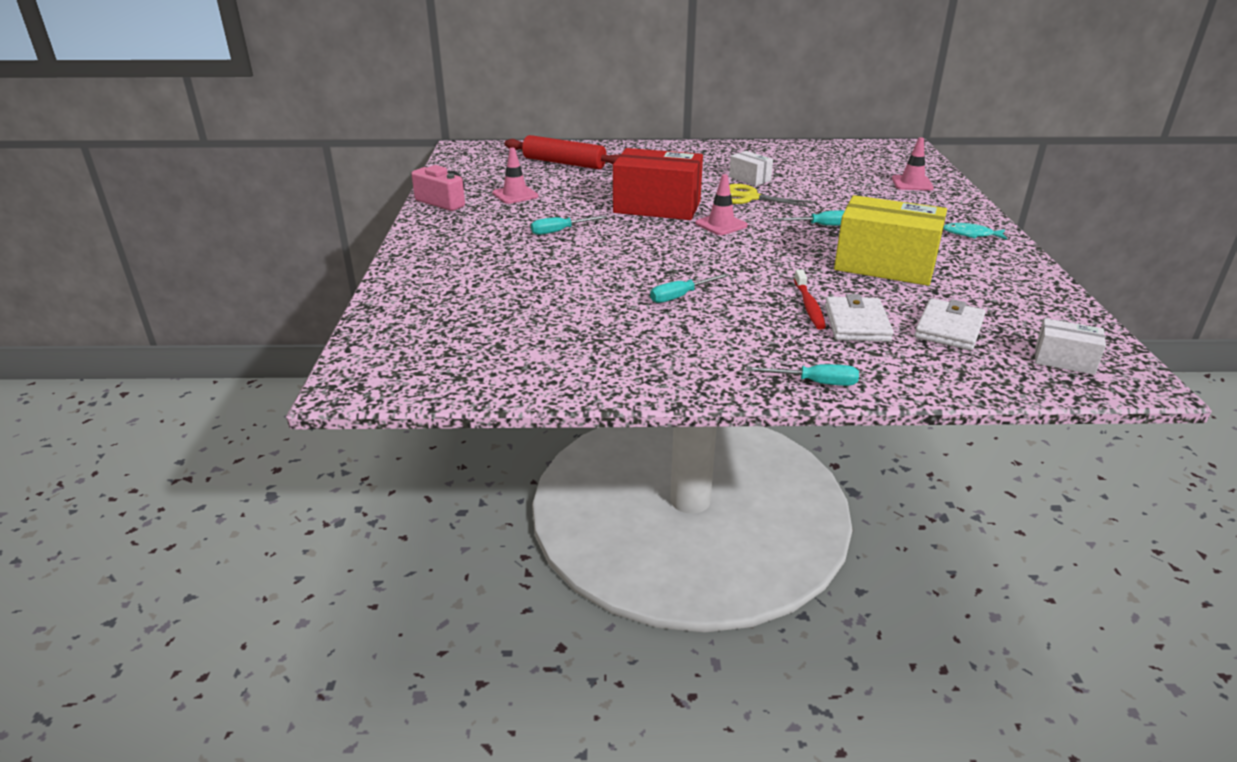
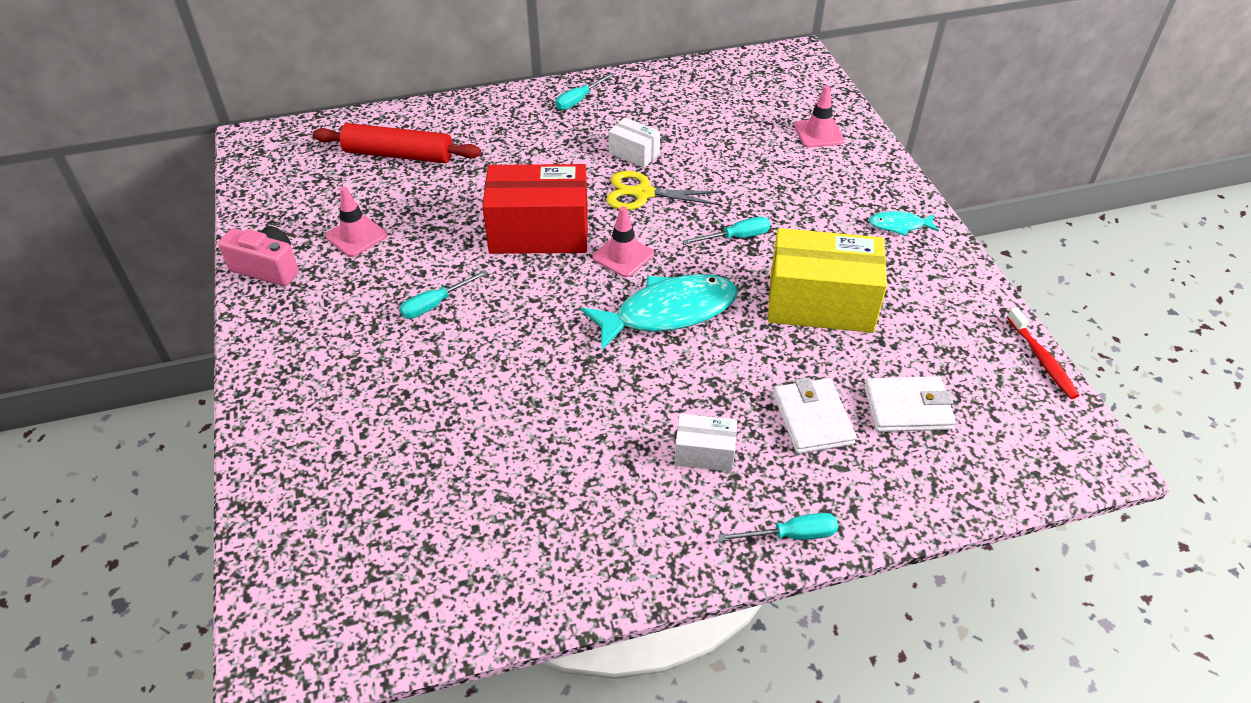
camera: 15 degrees left, 15 degrees up
(680, 296) = (611, 407): turquoise screwdriver -> turquoise screwdriver (579, 100)
(748, 255) = (668, 312): none -> turquoise fish
(809, 306) = (756, 397): red toothbrush -> red toothbrush (1042, 359)
(948, 329) = (907, 408): white wallet -> white wallet turned 75 degrees clockwise
(1064, 360) = (1027, 439): white box -> white box (704, 453)

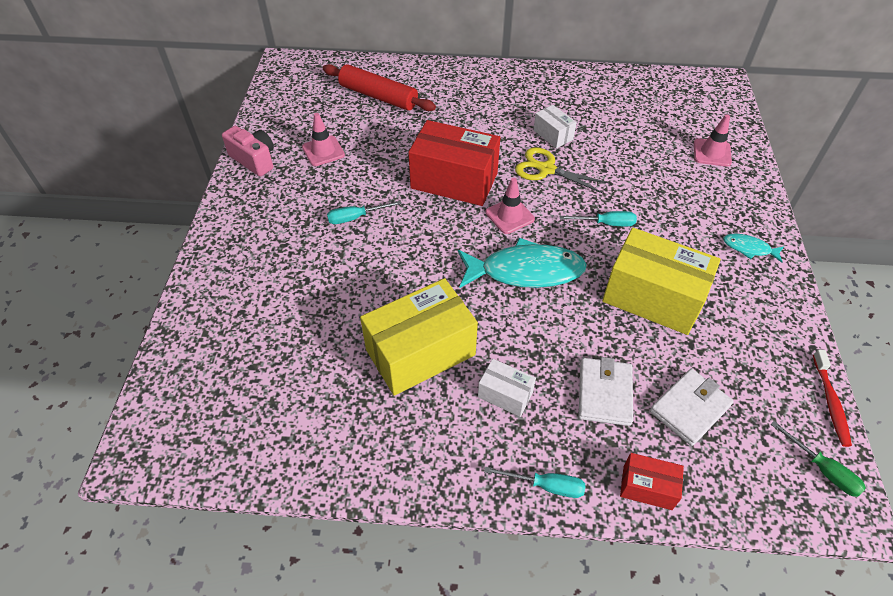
camera: 20 degrees right, 5 degrees up
(579, 100) = (528, 82): turquoise screwdriver -> none
(585, 436) = (420, 352): none -> yellow box
(898, 502) = (647, 487): none -> red box
(907, 408) = (689, 408): white wallet -> white wallet turned 60 degrees counterclockwise
(1061, 428) = (822, 469): none -> green screwdriver

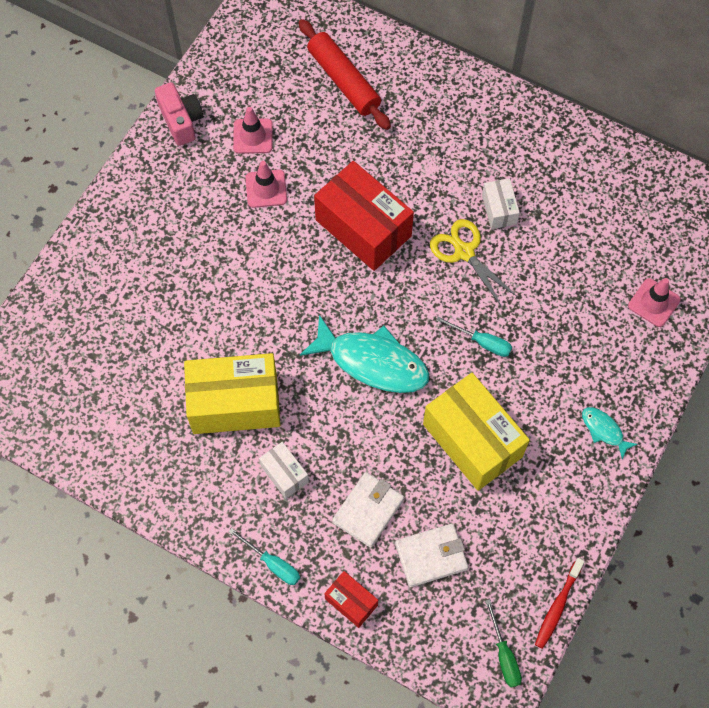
camera: 25 degrees right, 15 degrees up
(356, 217) = (246, 234): turquoise screwdriver -> none
(509, 216) = (393, 293): pink traffic cone -> pink traffic cone (266, 189)

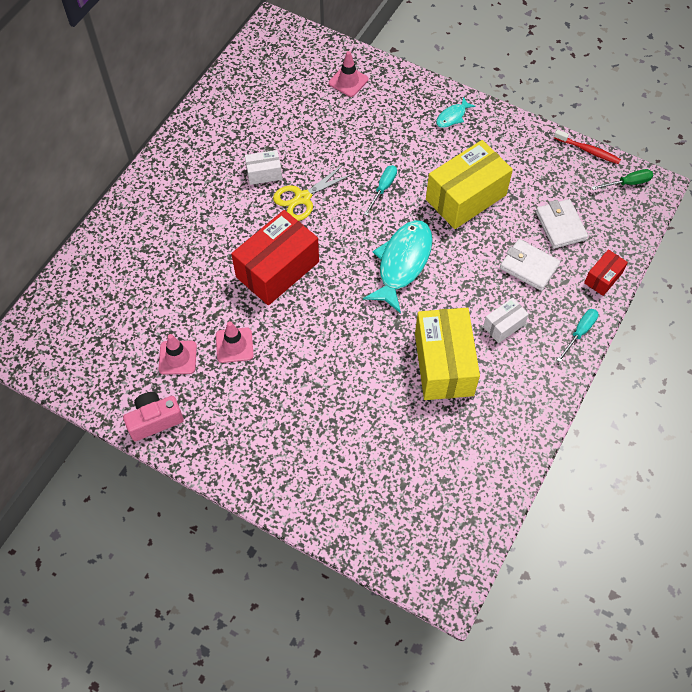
camera: 90 degrees left, 5 degrees down
(343, 81) = (125, 284): red rolling pin -> none

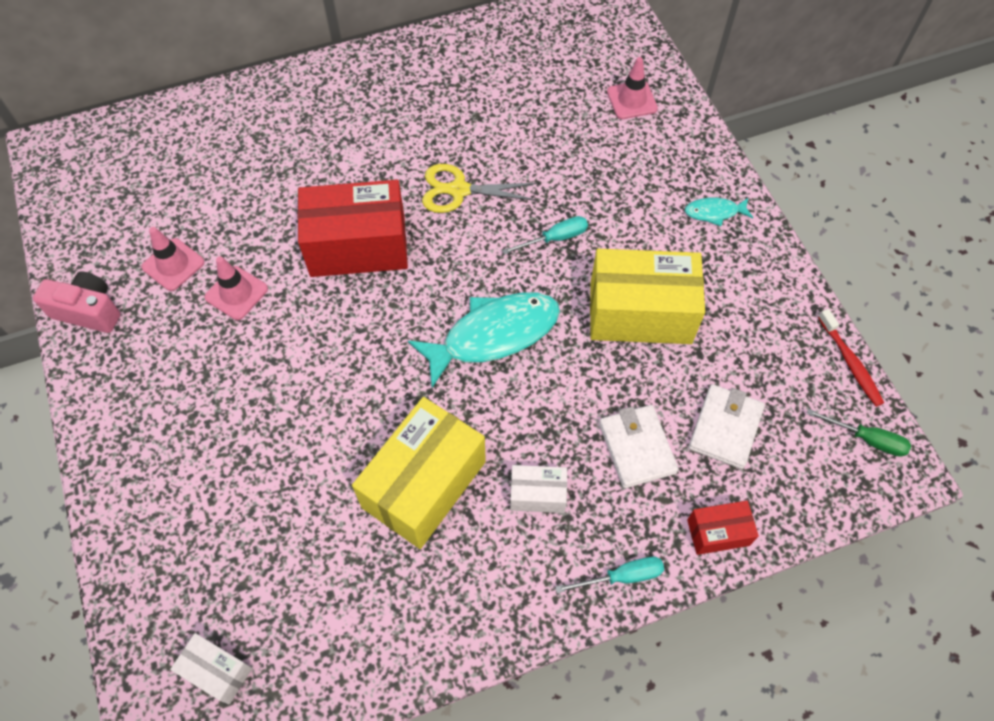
camera: 40 degrees right, 0 degrees up
(264, 173) = (446, 139): white box -> white box (217, 671)

